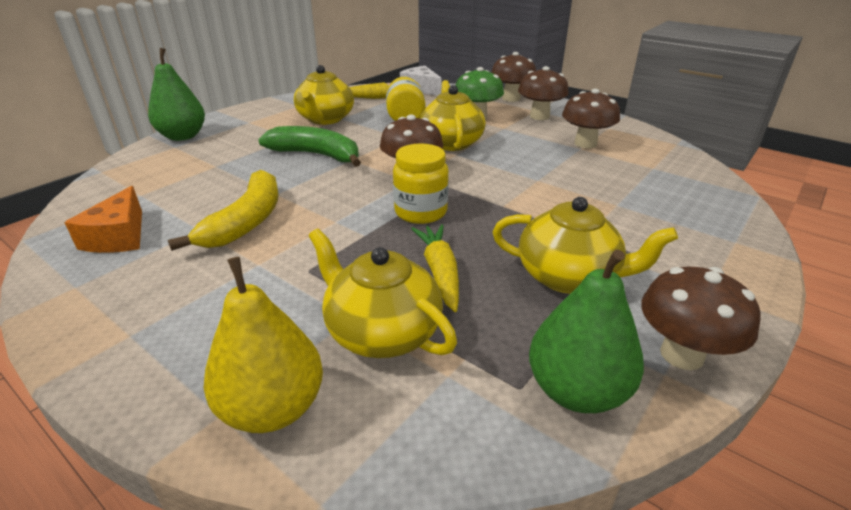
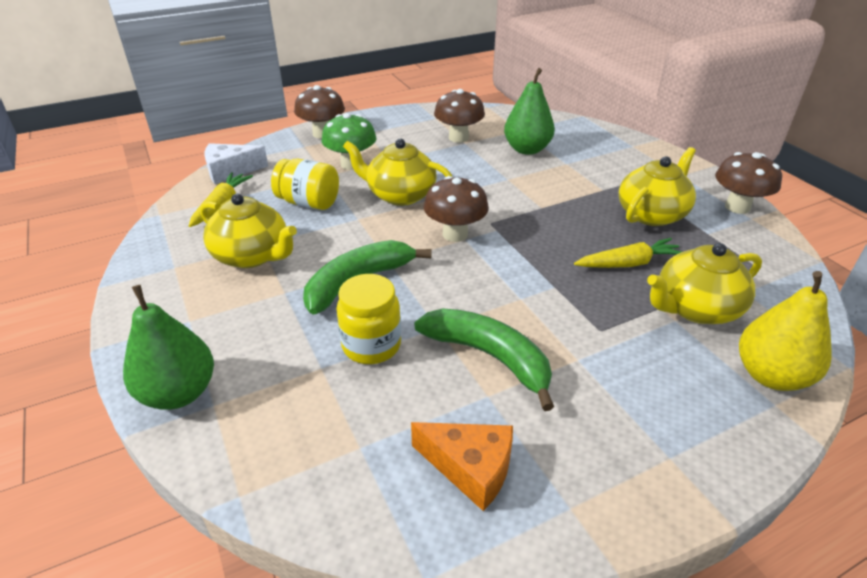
camera: 65 degrees left, 5 degrees up
(246, 221) = (490, 357): yellow banana -> green banana
(420, 212) = (530, 248): yellow jar -> yellow jar (371, 345)
(440, 272) = (628, 263): yellow carrot -> yellow carrot turned 150 degrees clockwise
(539, 116) = (382, 136): brown mushroom -> none
(576, 391) = (763, 250): green pear -> green pear (527, 149)

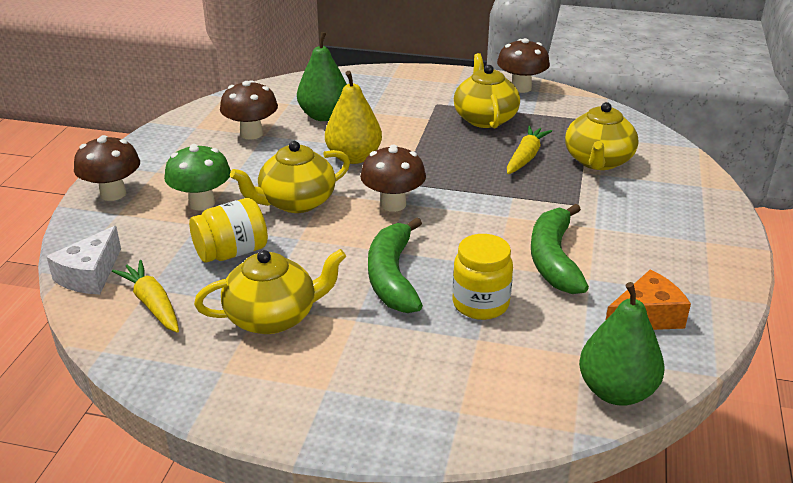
camera: 50 degrees left, 5 degrees down
(179, 393) = (423, 426): green pear -> green pear (616, 391)
(490, 357) = (553, 259): green banana -> green banana turned 75 degrees counterclockwise
(770, 375) = (679, 173): yellow pear -> yellow pear (353, 157)

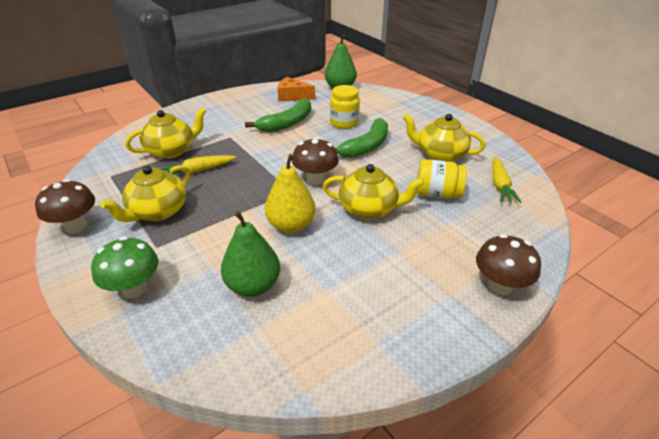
camera: 140 degrees left, 5 degrees up
(90, 275) = (534, 219): white cheese -> none
(202, 203) = (432, 239): green mushroom -> green mushroom (134, 289)
(251, 134) = (336, 298): brown mushroom -> none

